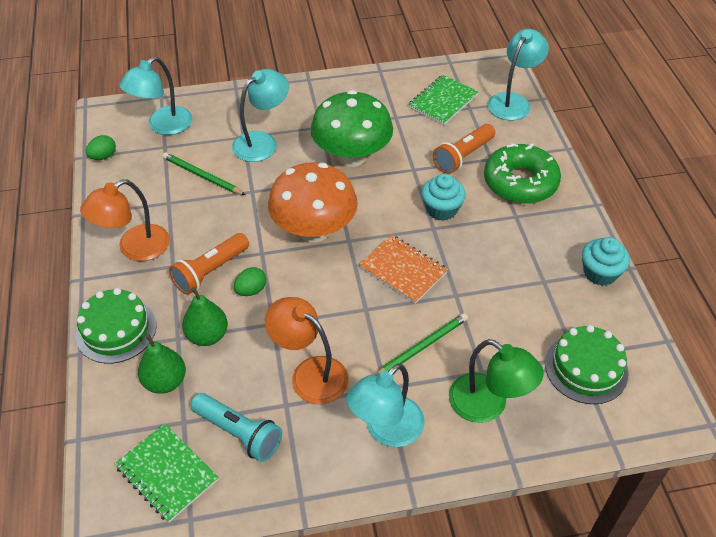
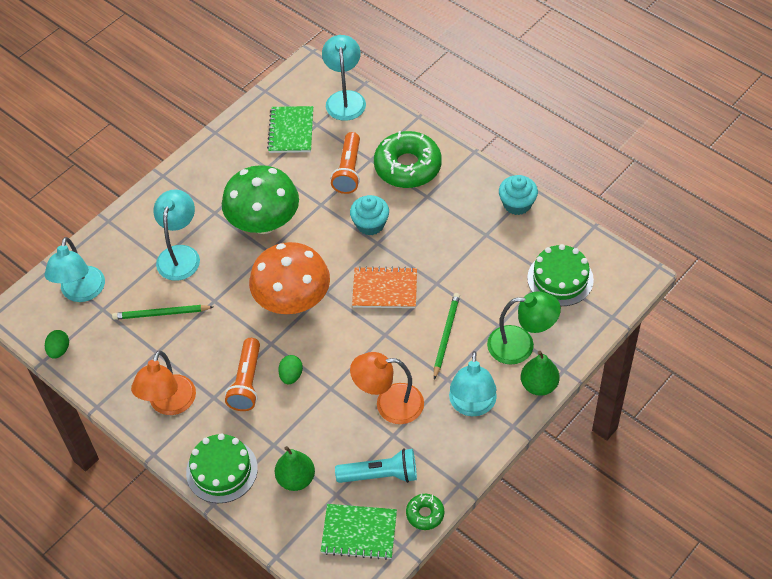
camera: 35 degrees left, 5 degrees up
(207, 335) = (293, 428): green pear -> green pear (539, 385)
(242, 503) = (425, 514): none -> green donut

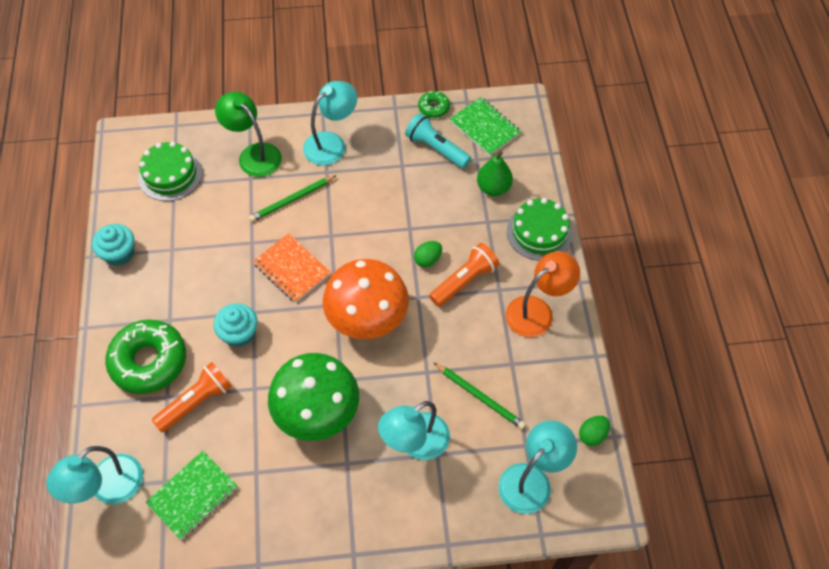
camera: 140 degrees left, 5 degrees up
(389, 404) = (382, 186): orange lamp -> none
(539, 385) = (276, 122): green pear -> none

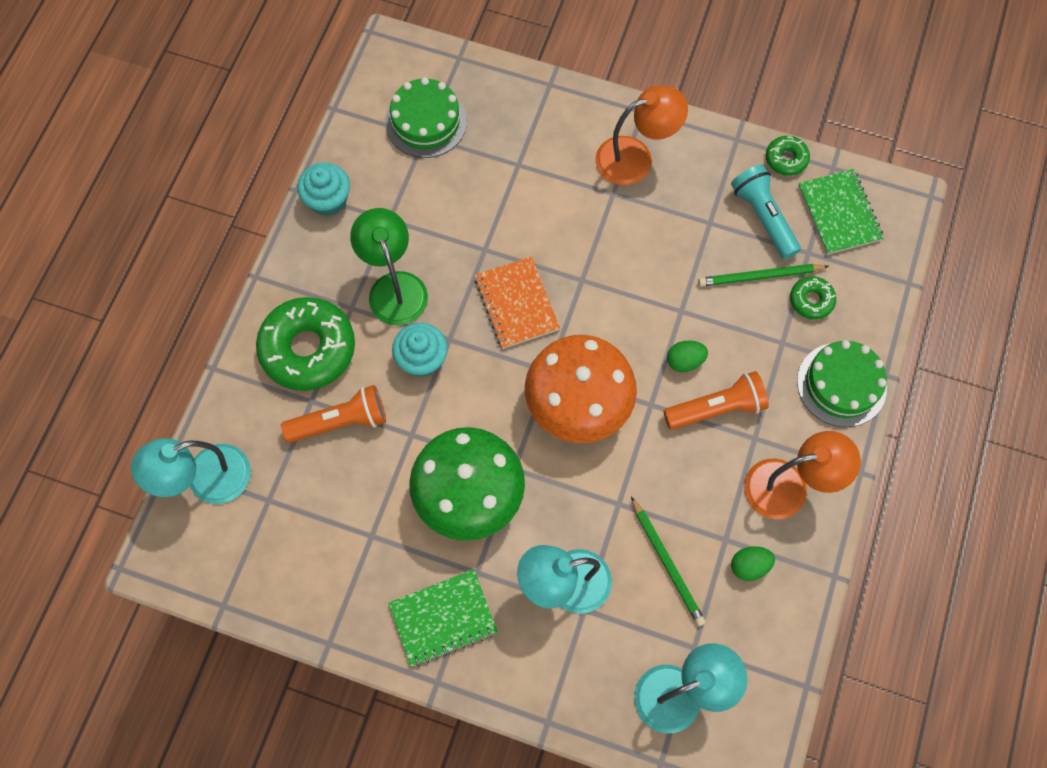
camera: 25 degrees right, 10 degrees up
(193, 495) = (292, 531): green notebook -> green notebook (443, 618)
(254, 154) = (535, 134): green lamp -> green lamp (394, 287)
(292, 200) = (555, 214): green pencil -> green pencil (760, 276)
(331, 143) = (635, 157): turquoise lamp -> orange lamp
(493, 188) = (811, 300): green pear -> green donut
(592, 435) = (780, 672): green egg -> green egg (749, 566)

